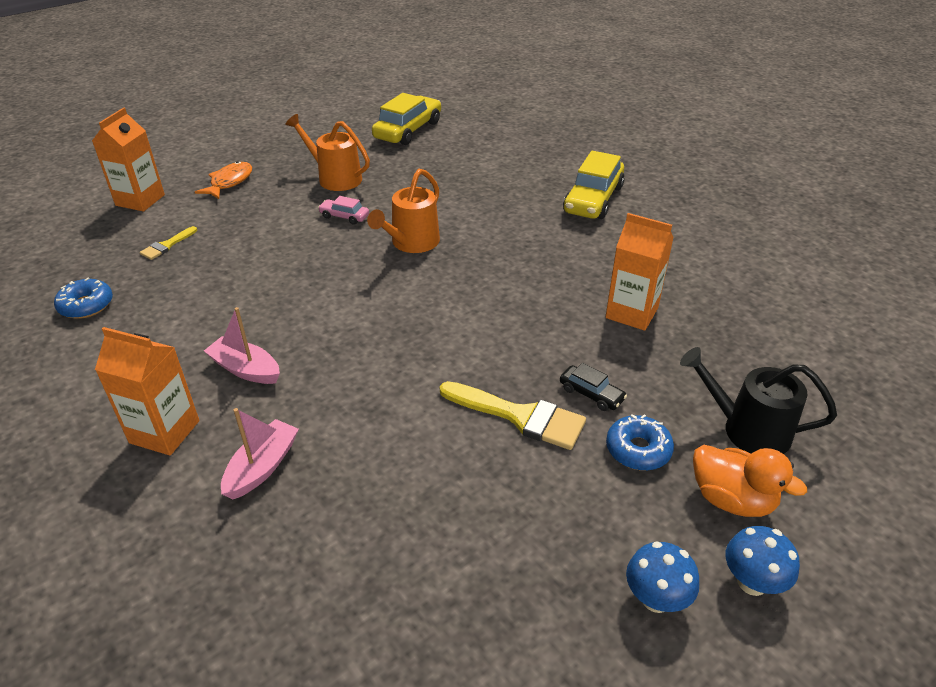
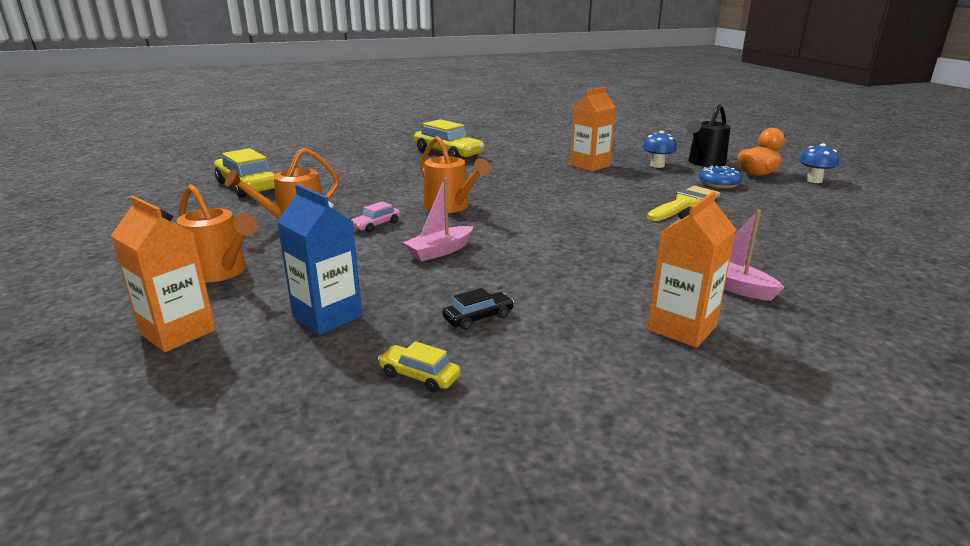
camera: 70 degrees left, 15 degrees down
(86, 305) = (419, 376): blue donut -> yellow car
(167, 245) = (327, 316): yellow brush -> blue carton
(229, 182) = (221, 272): orange fish -> orange watering can
(245, 369) = (599, 285): pink boat -> pink boat (440, 251)
(591, 394) = (667, 185): black car -> black car (478, 317)
(656, 599) = (831, 198): blue mushroom -> blue mushroom (657, 165)

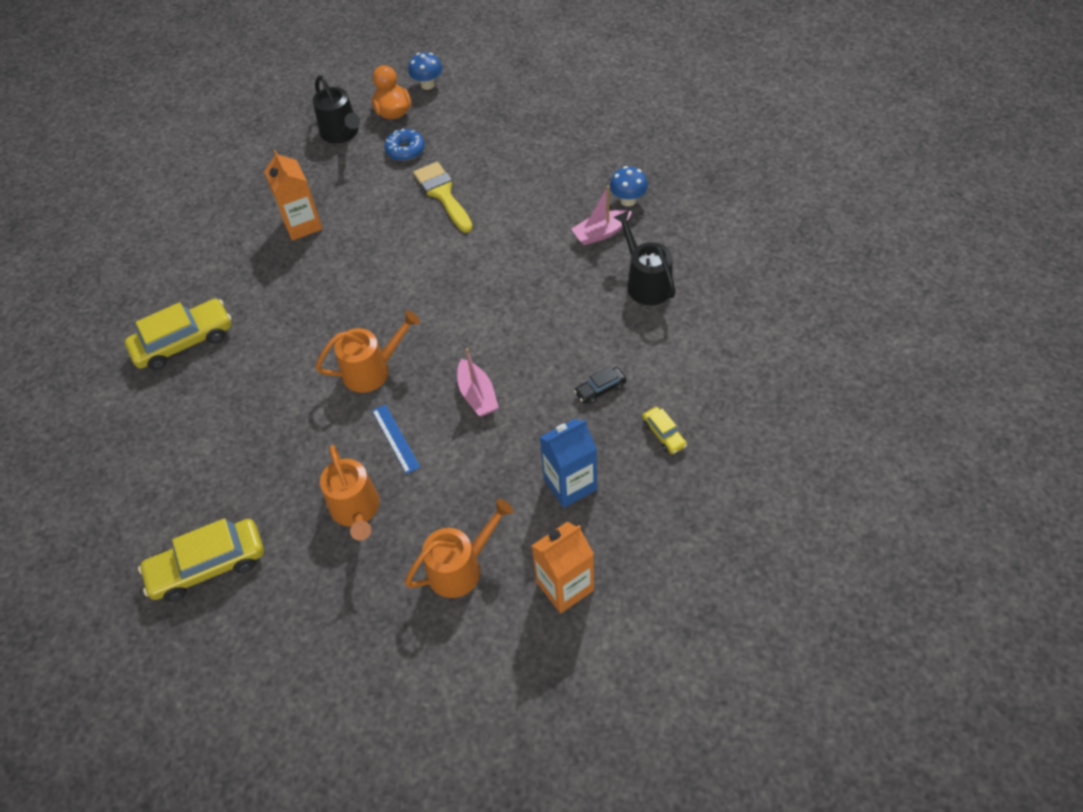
camera: 70 degrees left, 30 degrees up
(376, 225) = (395, 438): pink car -> blue ruler
(419, 376) = (663, 434): yellow car -> yellow car turned 75 degrees counterclockwise
(478, 317) = (600, 389): black car -> black car turned 105 degrees counterclockwise
(657, 165) = (330, 171): blue mushroom -> blue mushroom (628, 200)
(682, 328) = (646, 283): orange carton -> black watering can

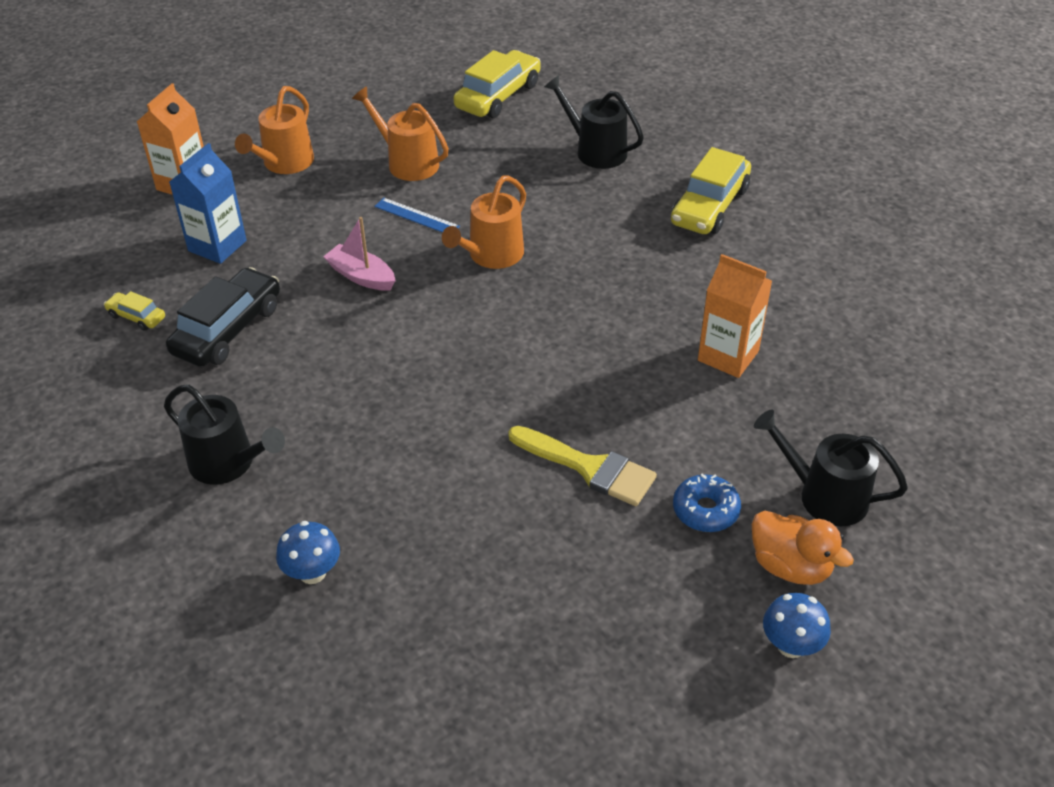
camera: 145 degrees right, 10 degrees down
(200, 443) = (595, 151): none -> black watering can
(600, 389) = (228, 329): black car -> black car, size x2.05
(601, 233) = (326, 505): pink boat -> none

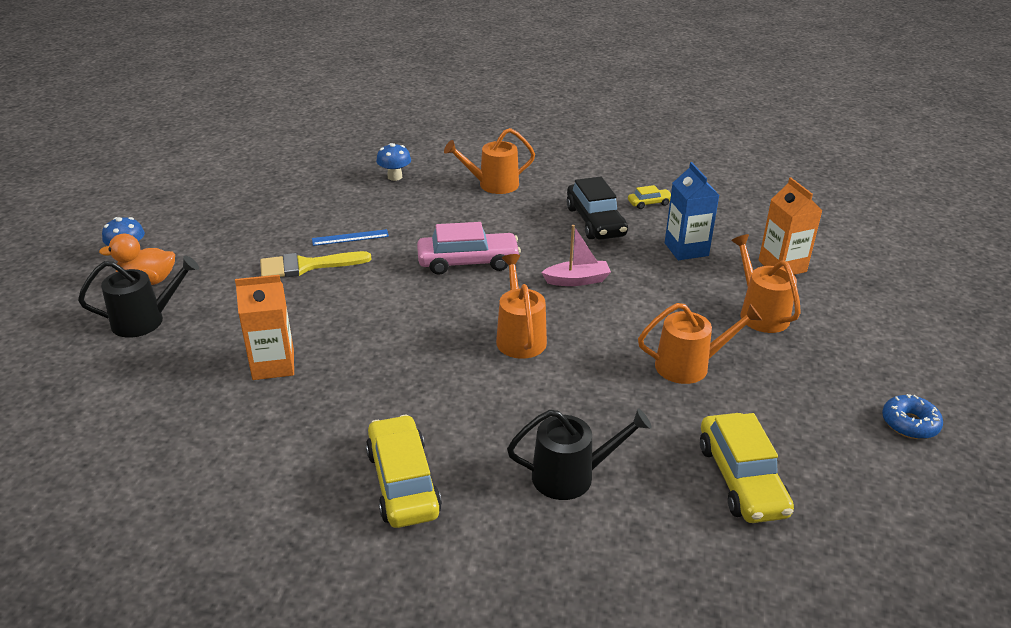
camera: 135 degrees right, 10 degrees down
(228, 463) = (493, 185): black watering can -> orange watering can
(416, 216) = (611, 332): blue ruler -> blue ruler (350, 237)
(423, 361) = (468, 262): none -> pink car
(705, 510) = (218, 280): blue donut -> blue donut (909, 424)

